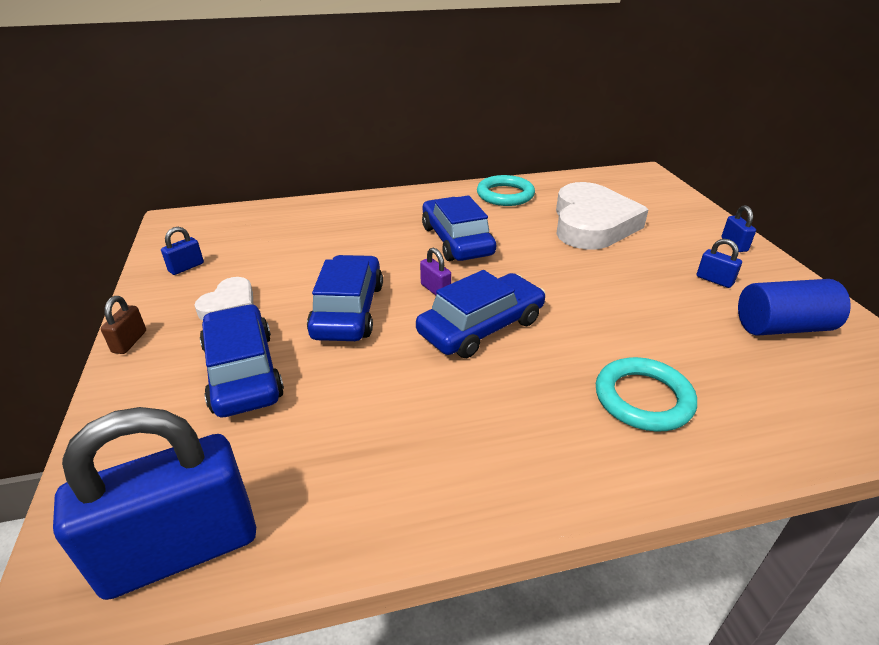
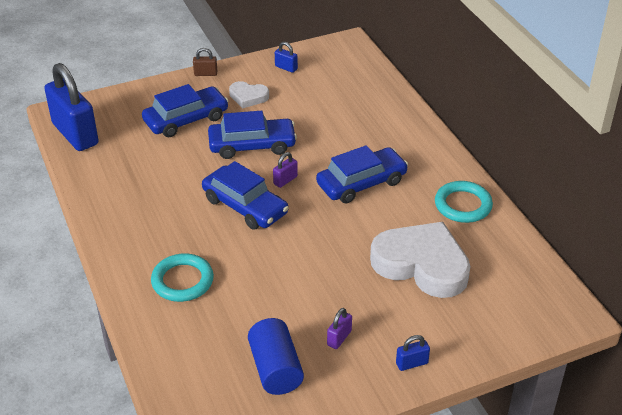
camera: 80 degrees right, 5 degrees up
(592, 224) = (421, 264): white heart -> white heart turned 150 degrees counterclockwise
(714, 280) = (339, 338): blue padlock -> purple padlock

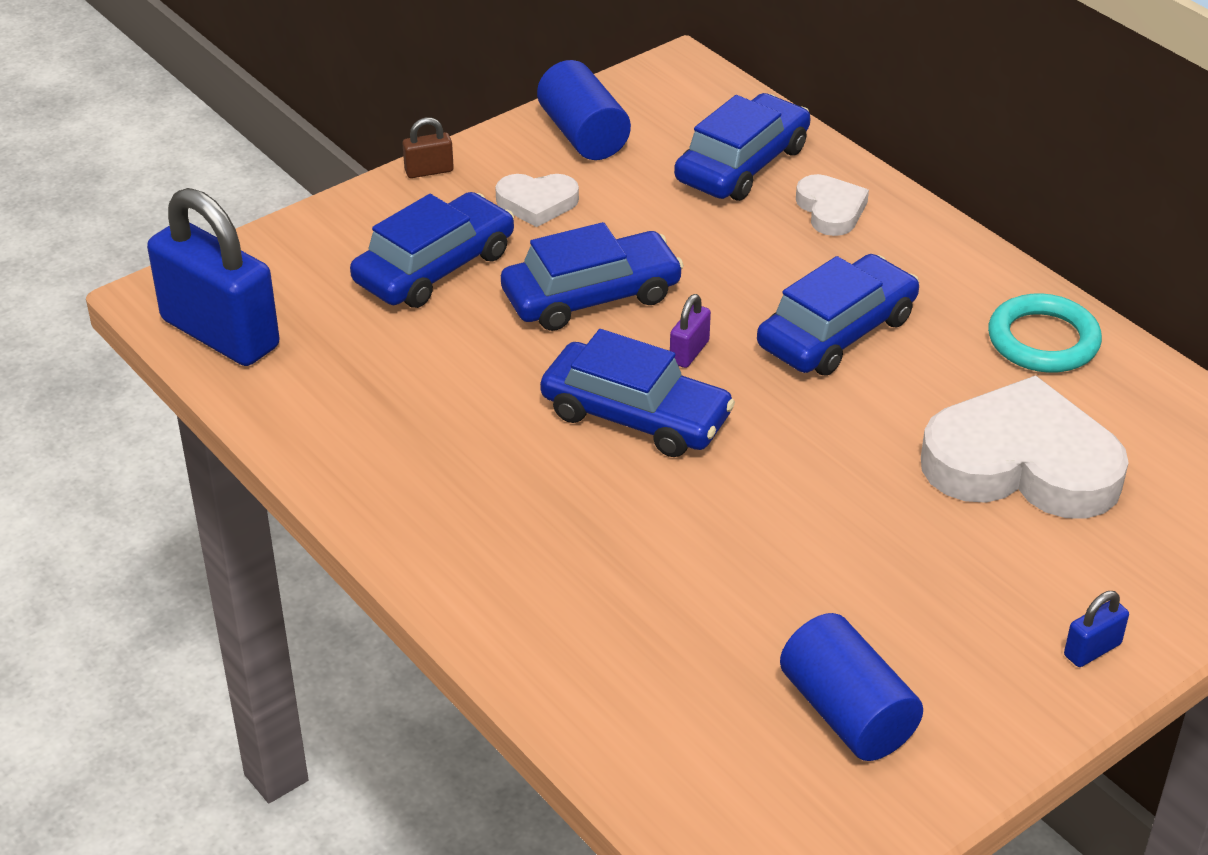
camera: 15 degrees left, 0 degrees up
(182, 281) = (585, 582): turquoise ring -> none
(286, 68) = (583, 135): blue padlock -> blue cylinder
(339, 338) = (937, 630): purple padlock -> none
(355, 94) = (742, 164): none -> blue car
(388, 123) = (830, 210): none -> white heart

